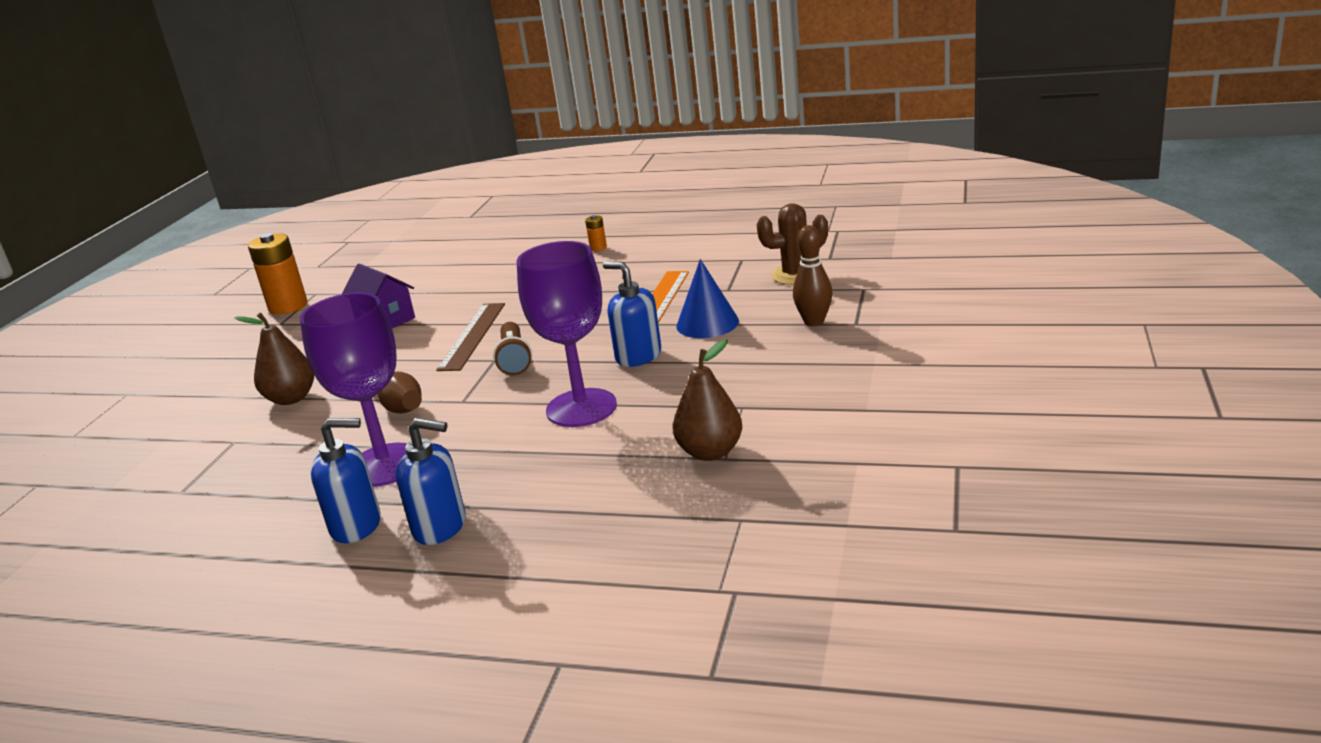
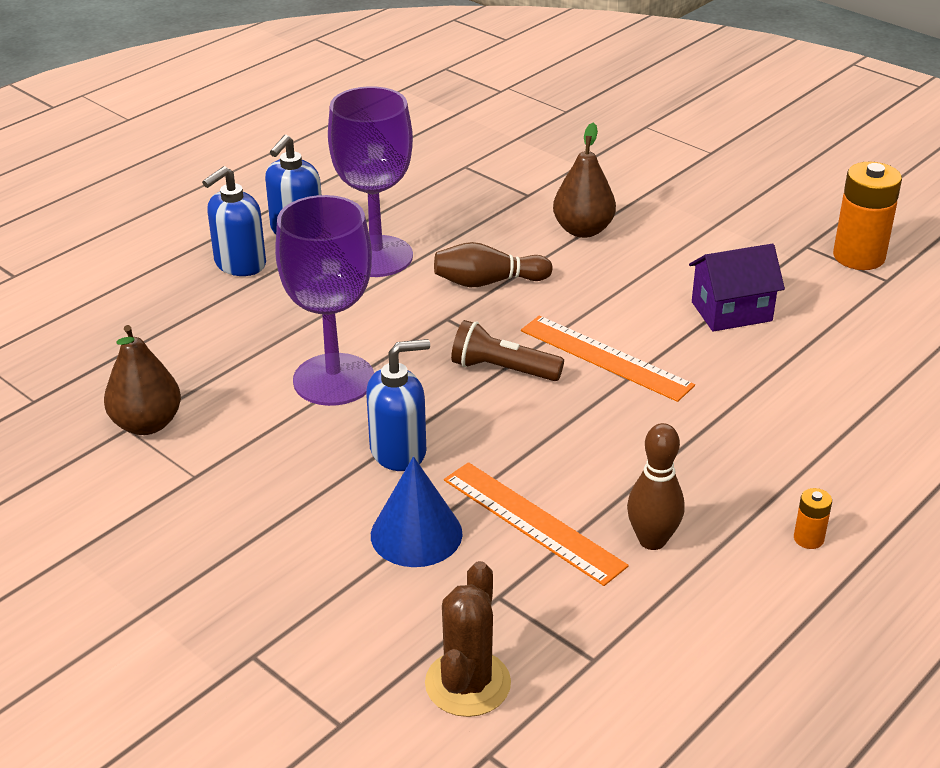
camera: 115 degrees right, 10 degrees up
(472, 336) = (605, 358): brown ruler -> orange ruler
(814, 322) = (304, 622): brown bowling pin -> brown bowling pin (652, 540)

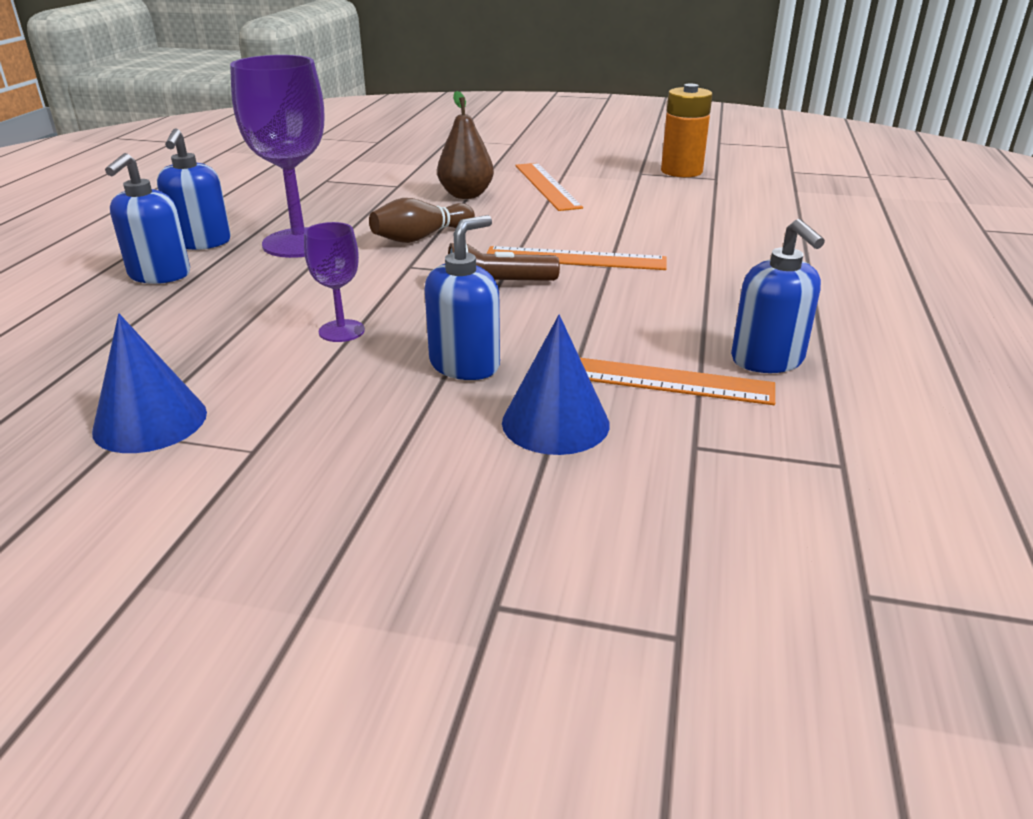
camera: 30 degrees left, 5 degrees down
(147, 424) = (150, 421): brown pear -> blue cone
(334, 380) = (341, 331): purple goblet -> purple goblet, size x0.50
(467, 683) = (760, 534): brown cactus -> none
(652, 540) = (767, 360): brown bowling pin -> blue soap dispenser
(680, 239) = (546, 186): none -> orange ruler
(731, 311) = (635, 213): purple house -> none
(808, 539) = (877, 323): orange battery -> none

